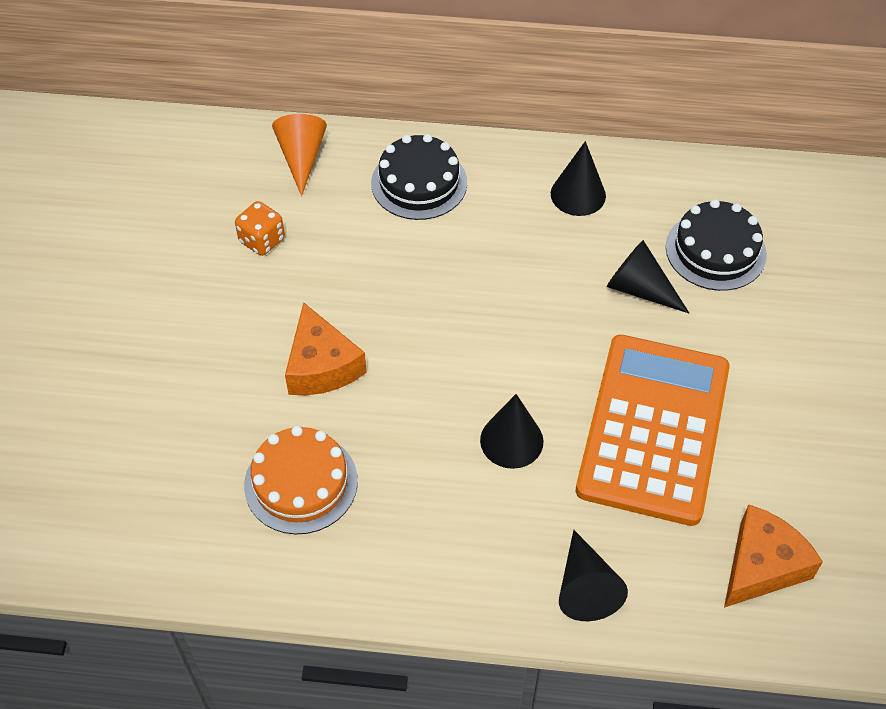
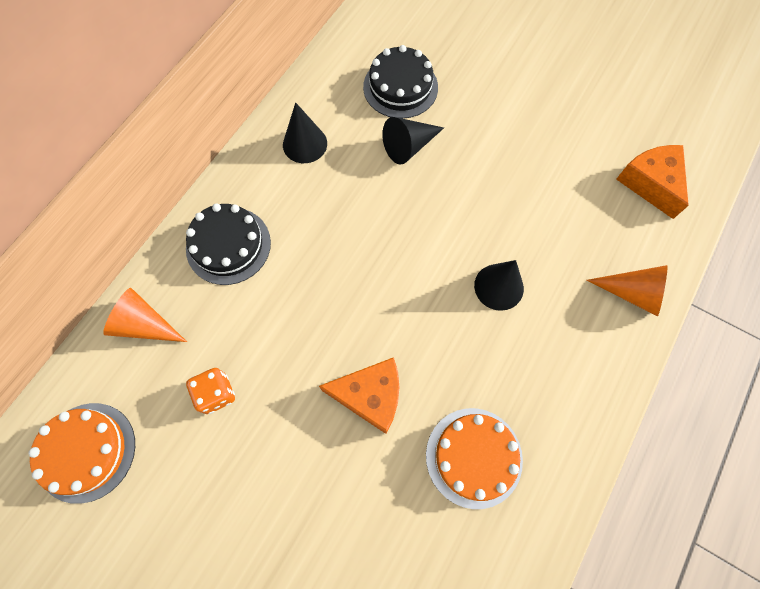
camera: 65 degrees left, 15 degrees up
(165, 173) = (86, 451): none -> orange cake
(585, 587) = (632, 293): black cone -> orange cone
(653, 429) = (526, 193): orange calculator -> none

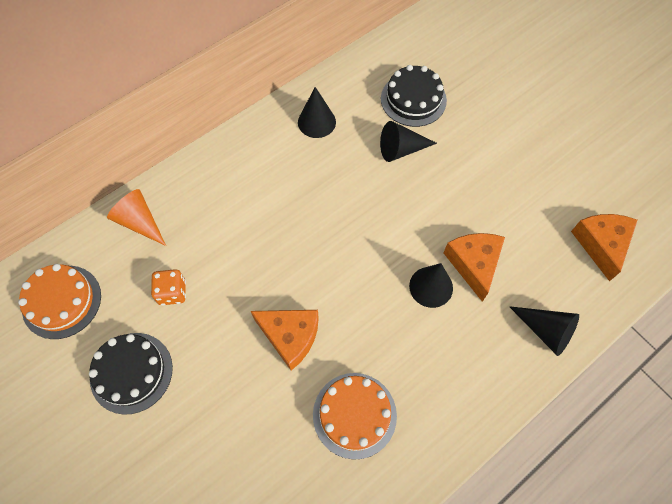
camera: 20 degrees right, 5 degrees down
(228, 245) = (225, 182): black cake -> black cake (131, 372)
(533, 247) = (474, 264): none -> orange cheese
(632, 293) = (546, 331): orange cone -> black cone

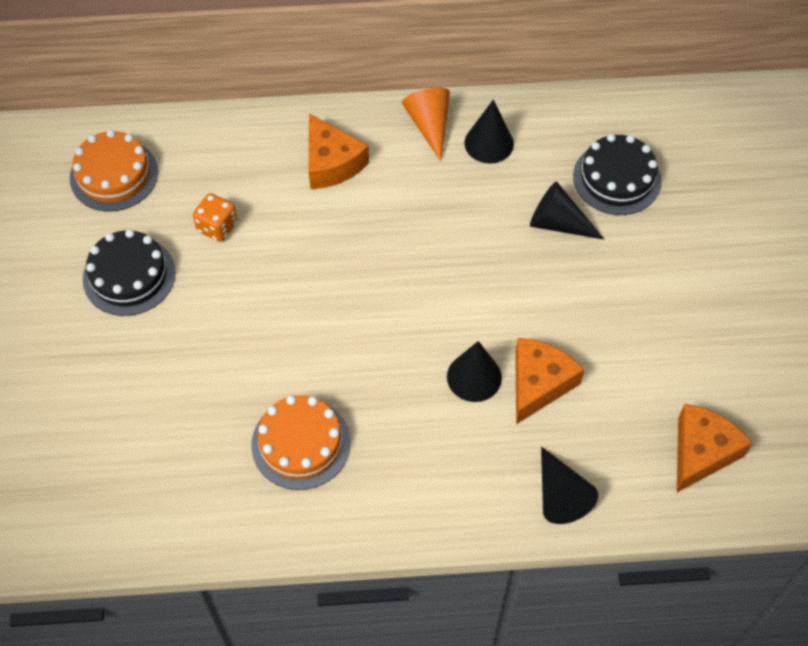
camera: 35 degrees right, 5 degrees down
(139, 222) = (235, 142): orange cone -> orange cone (429, 125)
(290, 336) = (296, 335): orange cheese -> orange cheese (331, 163)

